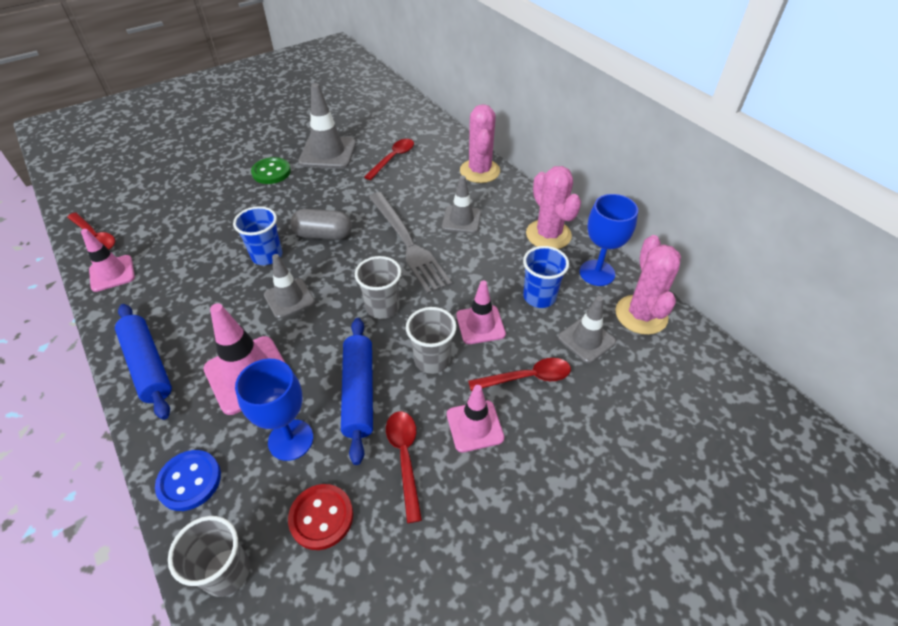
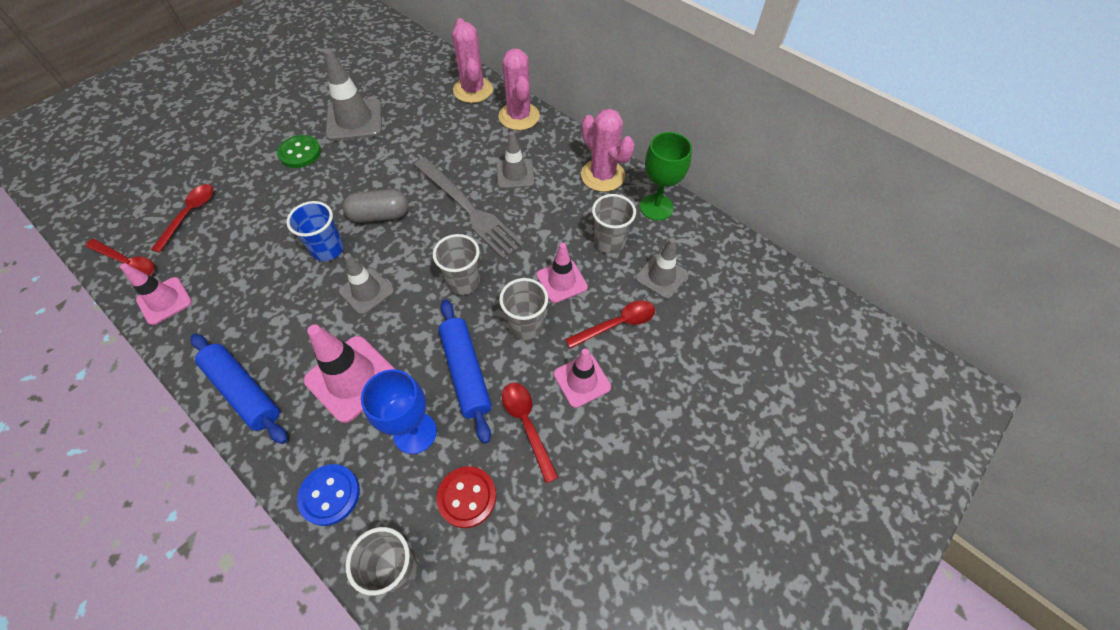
camera: 15 degrees left, 10 degrees up
(393, 159) = (426, 116): red spoon -> red spoon (190, 215)
(539, 297) = (609, 242): blue cup -> grey cup
(597, 273) = (656, 207): blue goblet -> green goblet
(641, 315) = (704, 242): pink cactus -> pink cactus (473, 90)

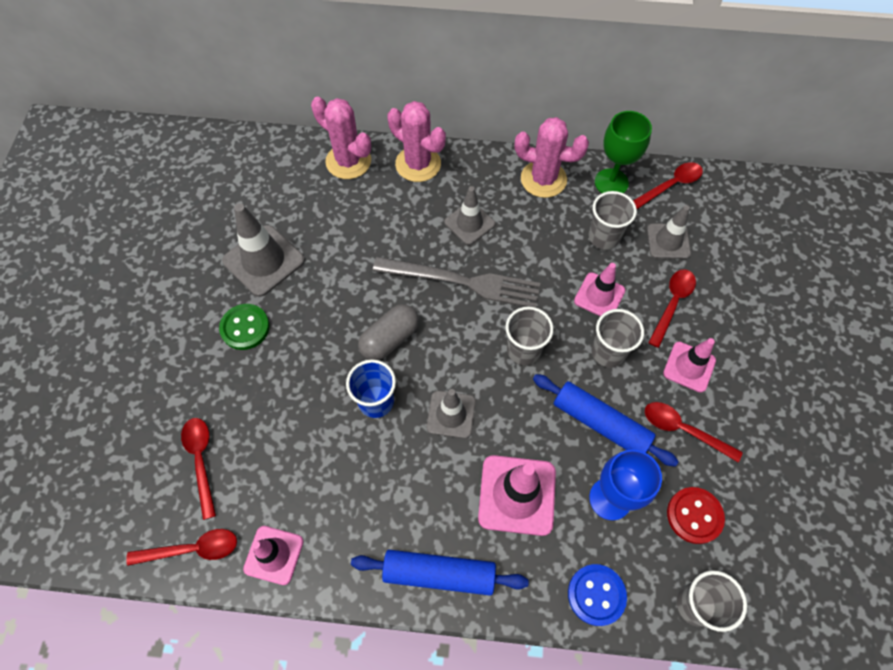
camera: 35 degrees left, 5 degrees up
(706, 237) = (670, 185): none -> red spoon

